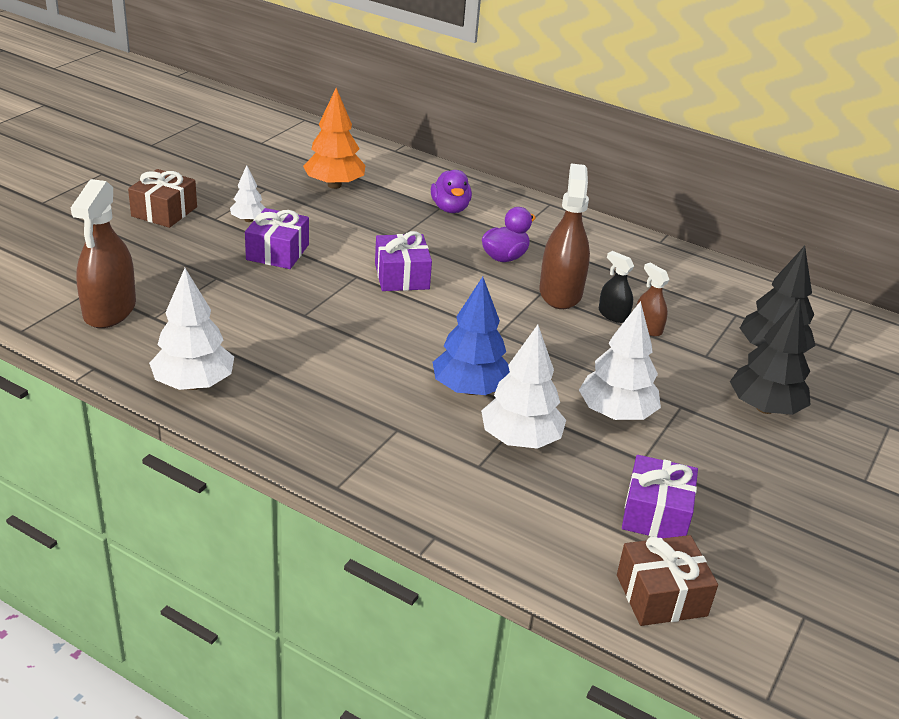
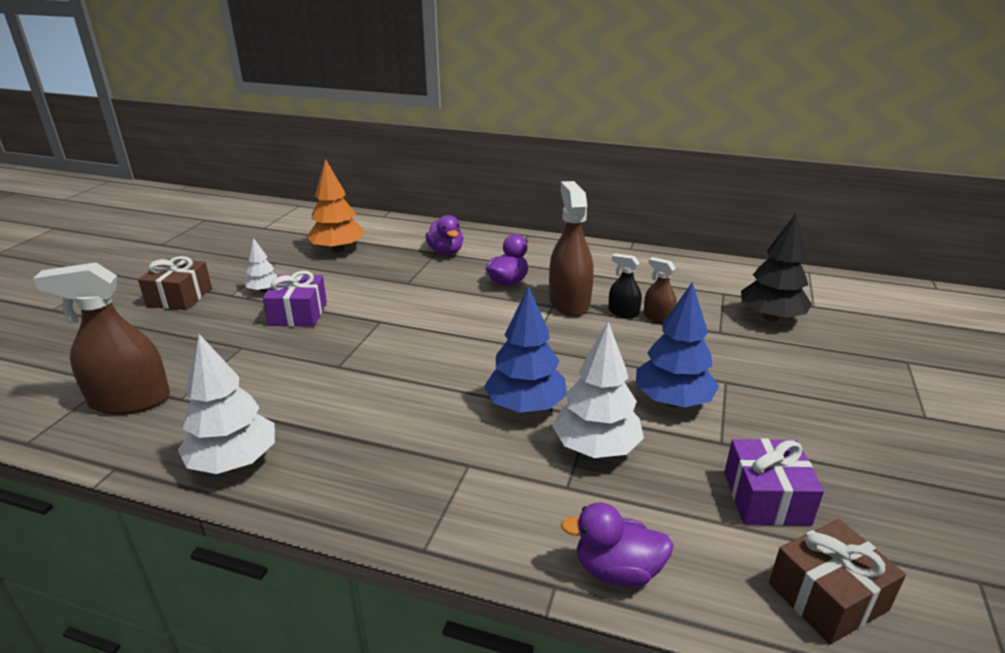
camera: 10 degrees left, 5 degrees down
(110, 310) = (130, 400): brown spray bottle -> brown spray bottle turned 90 degrees clockwise
(401, 276) = (422, 314): purple gift -> none
(492, 538) = (617, 570): none -> purple duck
(616, 414) = (672, 401): white tree -> blue tree
(764, 408) = (796, 368): black tree -> none

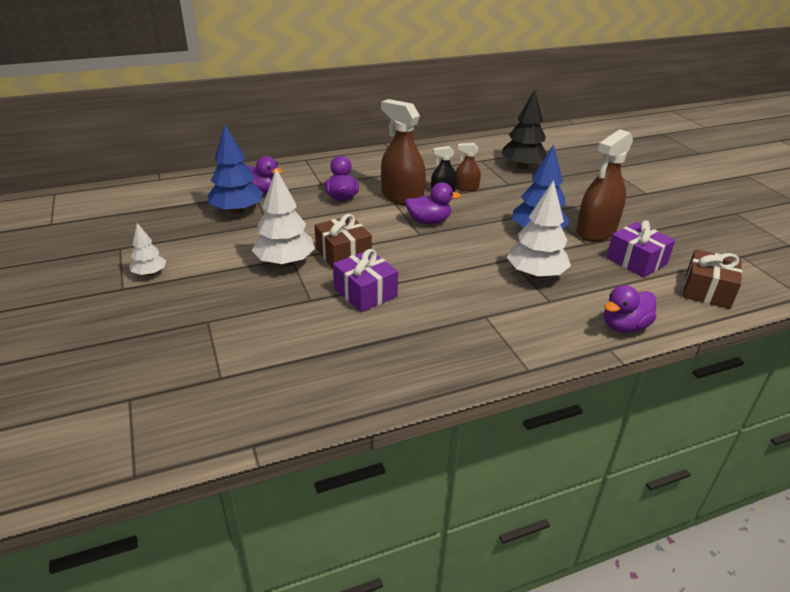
camera: 40 degrees left, 5 degrees up
(130, 400) = (176, 400): brown spray bottle -> brown spray bottle (596, 231)
(179, 297) = (70, 310): brown gift -> brown gift (343, 254)
(234, 462) = (339, 392): white tree -> white tree (285, 262)
(298, 313) = (214, 278): purple gift -> purple gift (365, 292)
(338, 250) = (163, 219): orange tree -> none
(525, 406) = (468, 270): blue tree -> blue tree (237, 211)
(560, 338) = (429, 221): none -> purple duck

